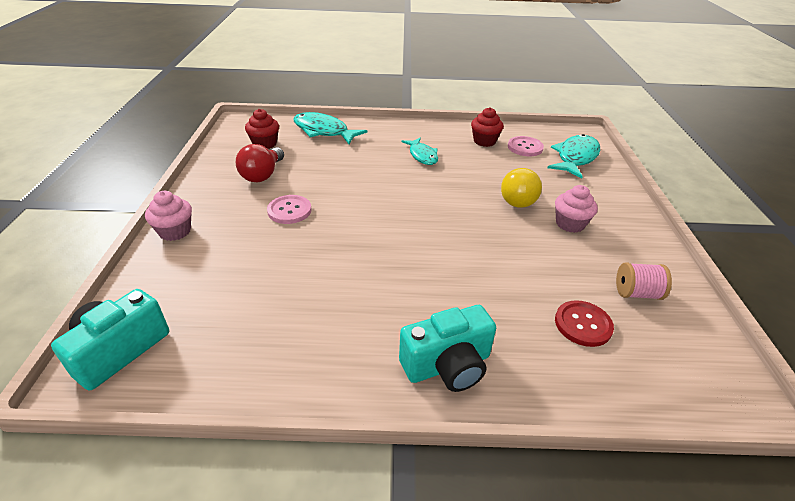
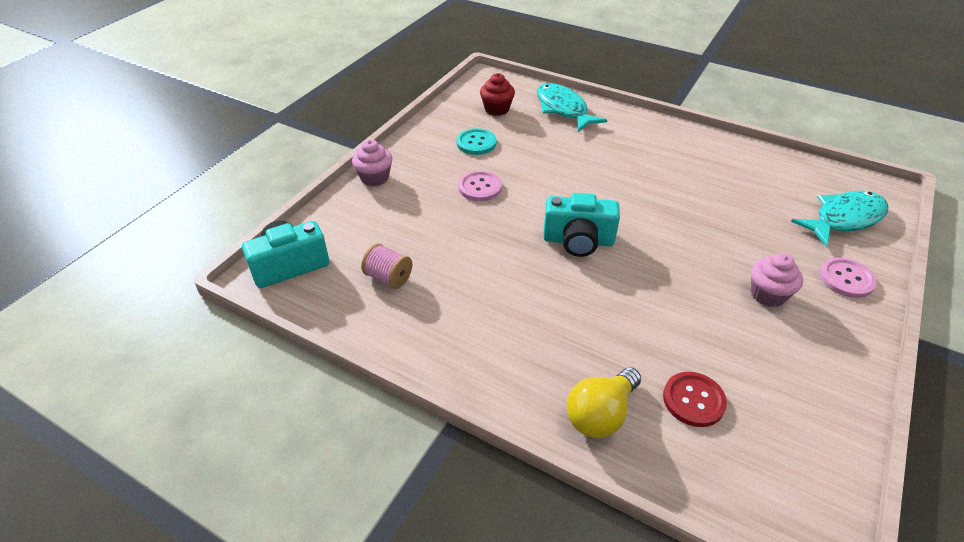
camera: 30 degrees right, 5 degrees up
(262, 175) = (476, 143): red light bulb -> turquoise button
(422, 156) = (652, 165): turquoise fish -> none
(448, 365) = (531, 381): turquoise camera -> turquoise camera (578, 241)
(484, 141) = (739, 167): red cupcake -> none
(518, 199) = (726, 247): yellow light bulb -> yellow light bulb (600, 414)
(525, 147) = (785, 188): pink button -> pink button (846, 279)
(636, 293) = (784, 395): pink spool -> pink spool (388, 277)

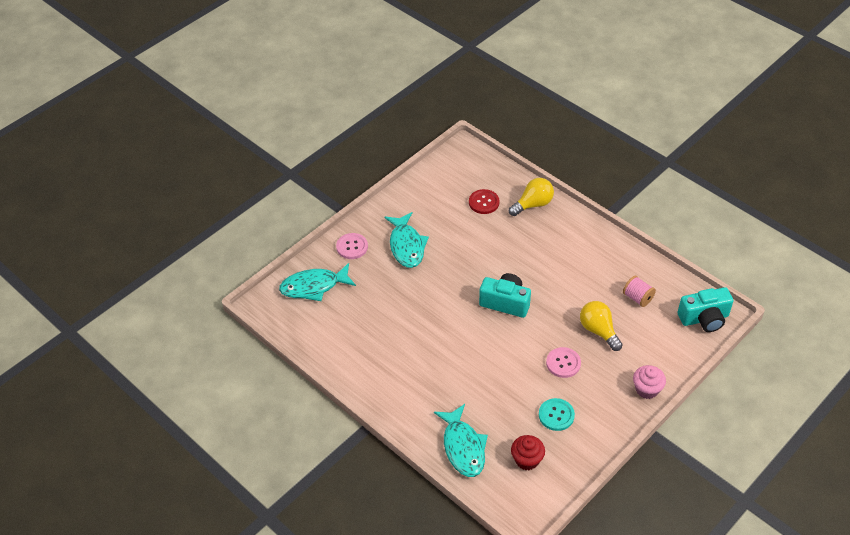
camera: 165 degrees left, 5 degrees up
(441, 227) = (598, 331): none -> yellow light bulb
(767, 294) = (406, 246): pink cupcake -> turquoise fish

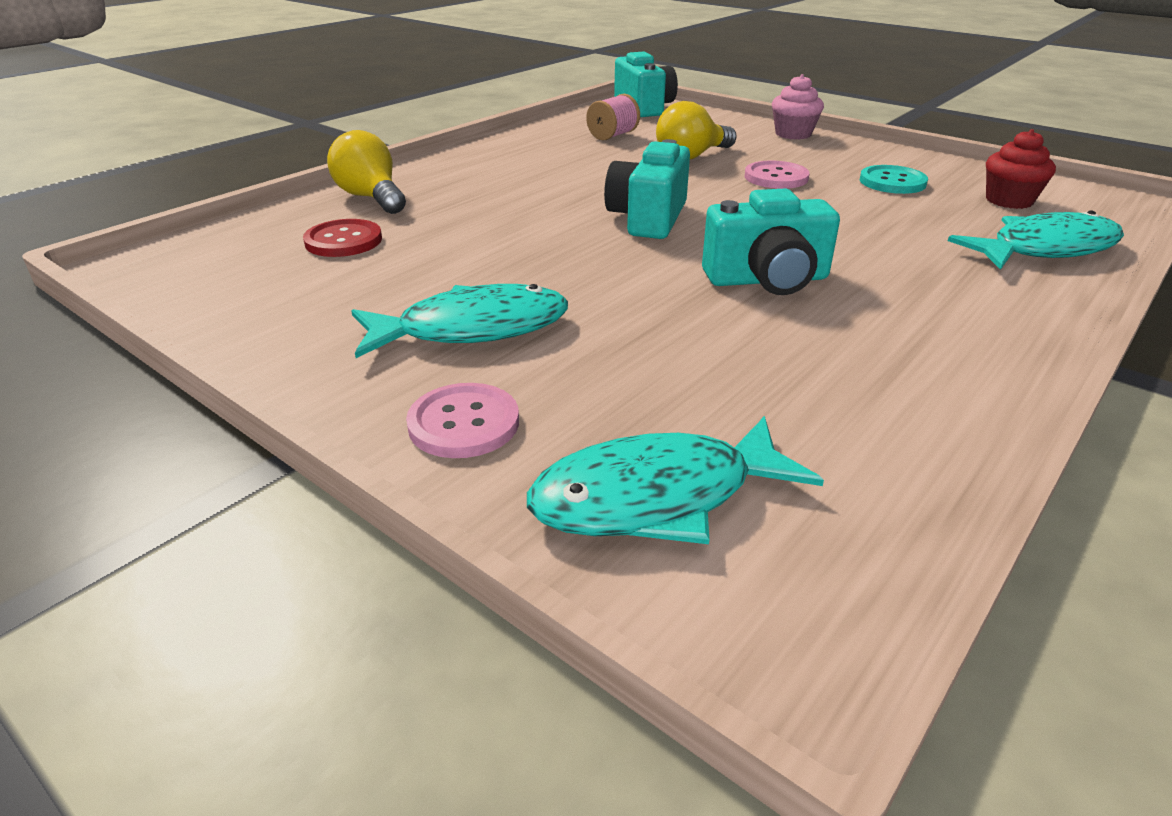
camera: 95 degrees left, 15 degrees down
(314, 287) = (656, 497): turquoise fish -> turquoise fish turned 90 degrees clockwise
(438, 335) = (767, 280): none -> turquoise camera

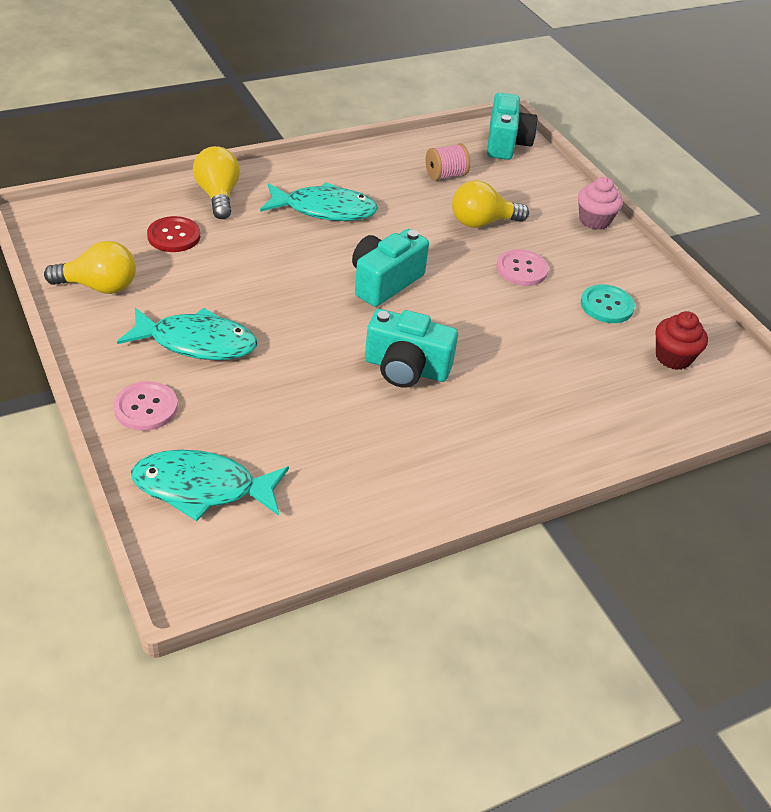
camera: 20 degrees right, 10 degrees up
(272, 311) = (99, 286): none -> yellow light bulb
(1045, 249) = (632, 413): turquoise fish -> turquoise fish (325, 210)

